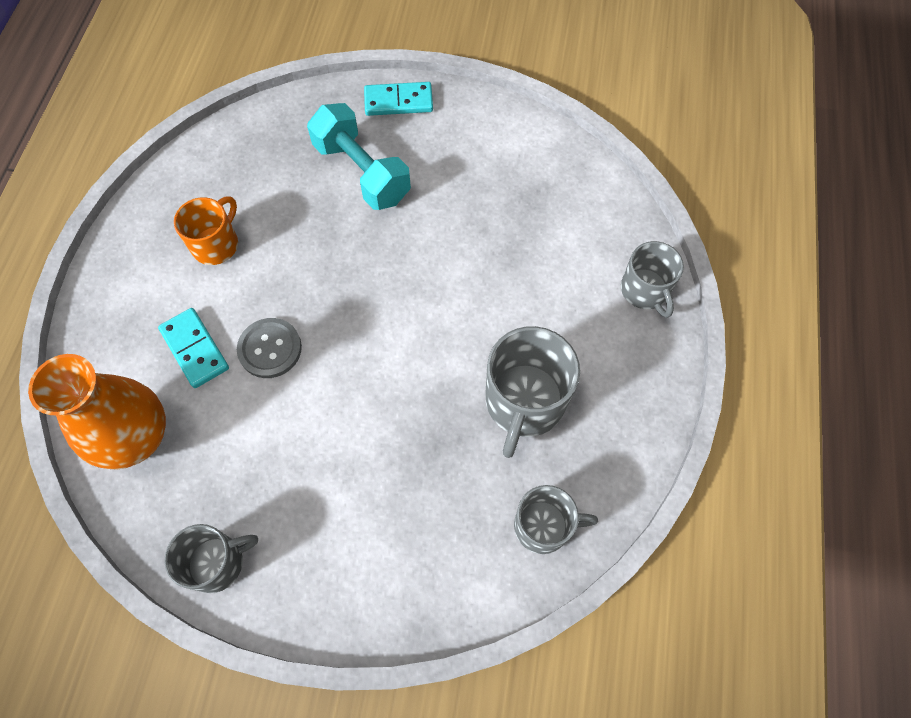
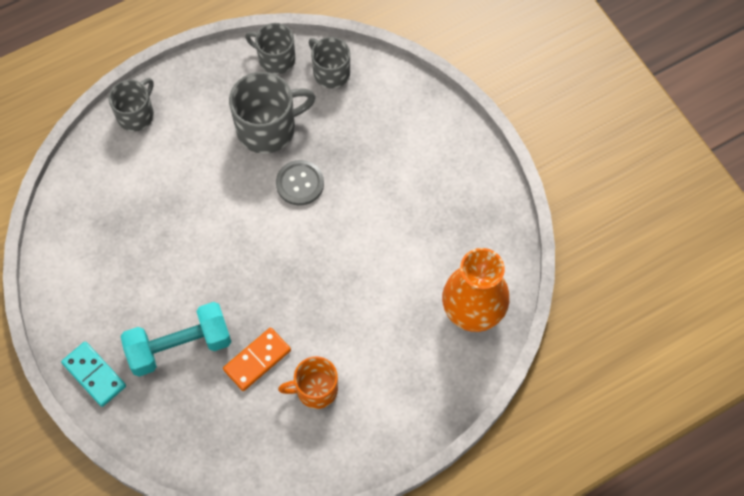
camera: 130 degrees left, 0 degrees up
(194, 349) = (395, 332): turquoise domino -> none
(217, 563) = (492, 207): grey mug -> grey mug (275, 59)
(270, 349) = (356, 288): grey button -> grey button (300, 183)
(289, 219) = (257, 360): none -> orange domino
(362, 172) = (180, 346): turquoise dumbbell -> turquoise dumbbell turned 60 degrees clockwise

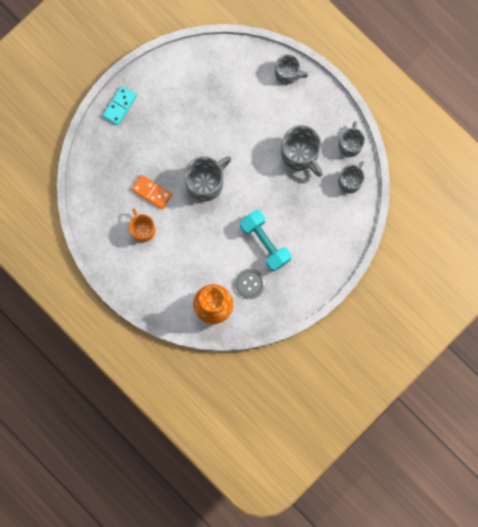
camera: 75 degrees right, 15 degrees up
(180, 346) = (148, 147): turquoise dumbbell -> turquoise dumbbell (265, 243)
(268, 273) = (205, 182): none -> grey mug
(300, 183) = (268, 184): grey button -> grey button (250, 283)

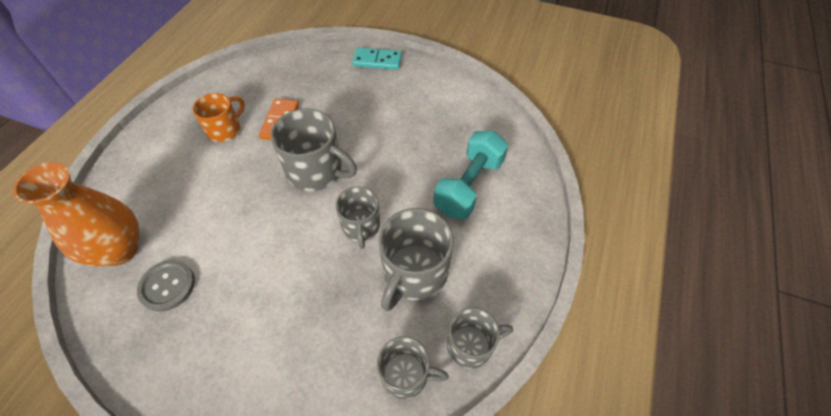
camera: 65 degrees right, 25 degrees down
(265, 243) = (245, 280): turquoise dumbbell -> turquoise dumbbell (468, 186)
(287, 73) = (526, 207): grey mug -> grey mug (361, 226)

